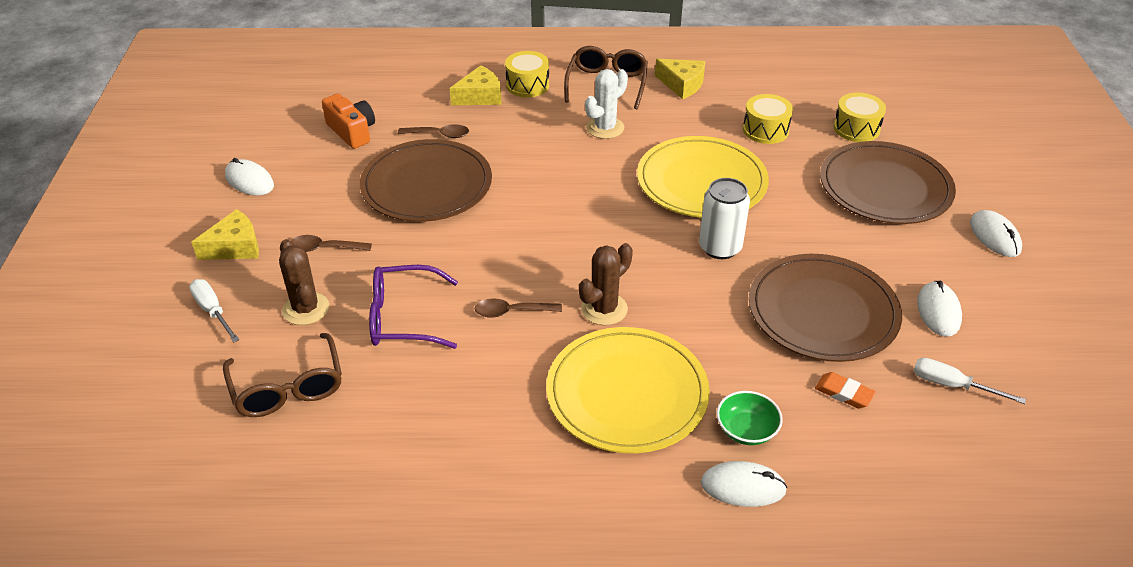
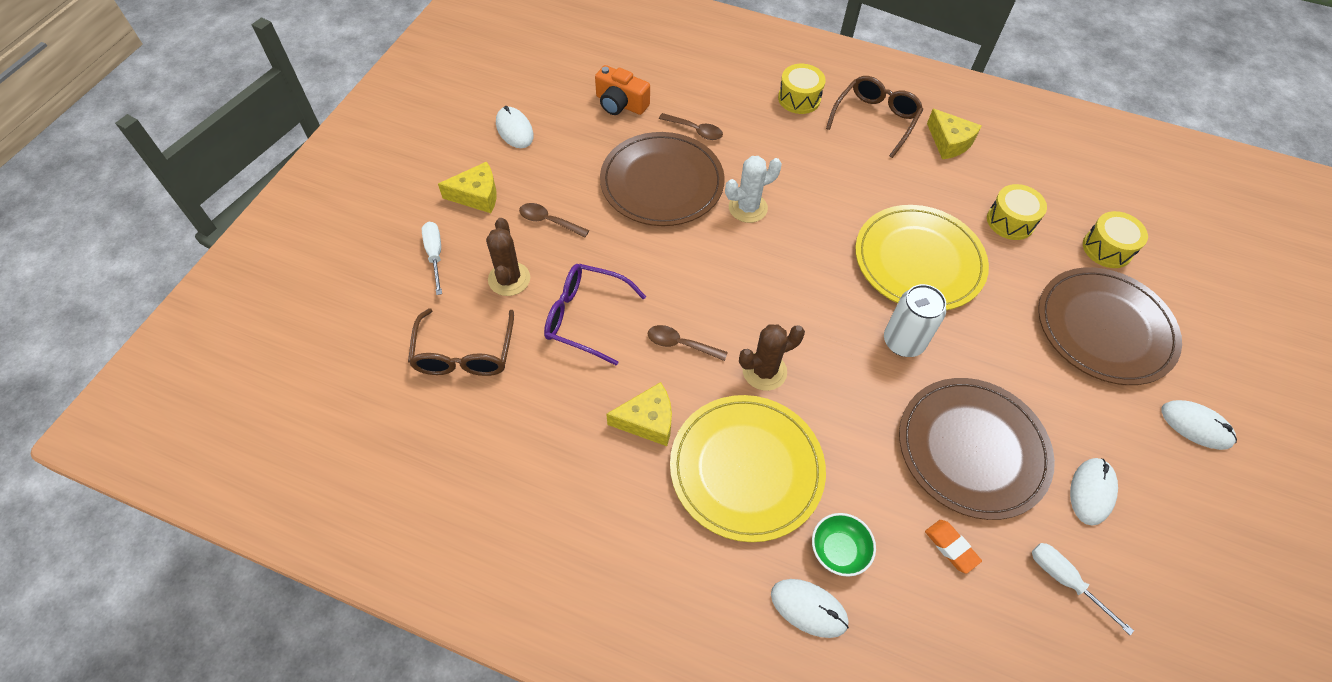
camera: 20 degrees right, 15 degrees up
(352, 132) = (620, 104): orange camera -> orange camera turned 135 degrees clockwise
(480, 96) = (749, 98): yellow cheese -> yellow cheese (648, 421)
(605, 128) = (852, 170): white cactus -> white cactus (748, 208)
(994, 236) = (1196, 426): white mouse -> white mouse turned 60 degrees counterclockwise

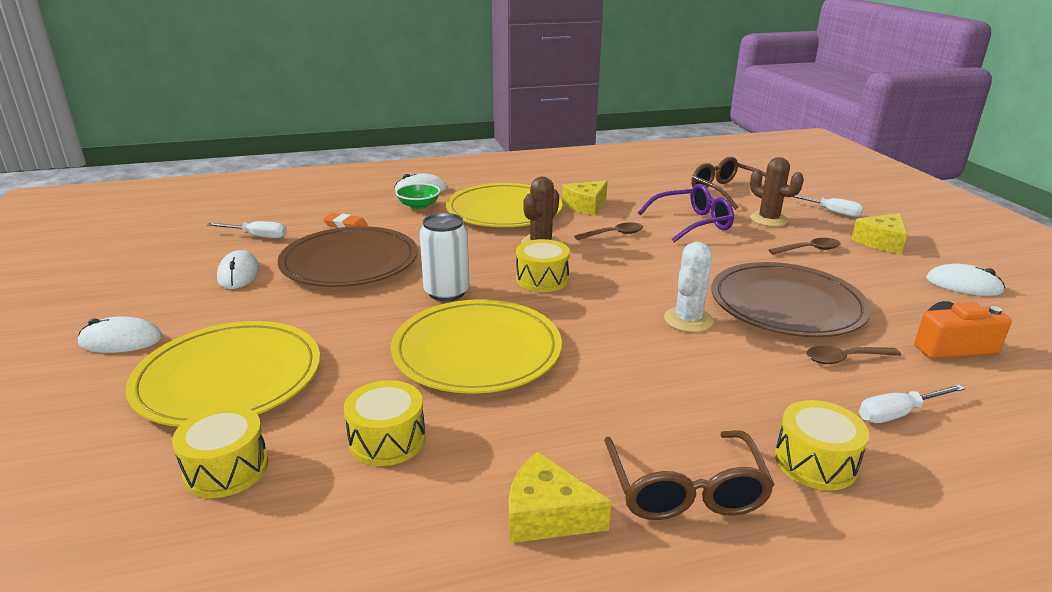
camera: 145 degrees right, 30 degrees down
(722, 94) = (898, 413): none -> white screwdriver
(810, 313) = (542, 279): none -> yellow drum
(1104, 328) = (229, 378): brown plate -> yellow plate

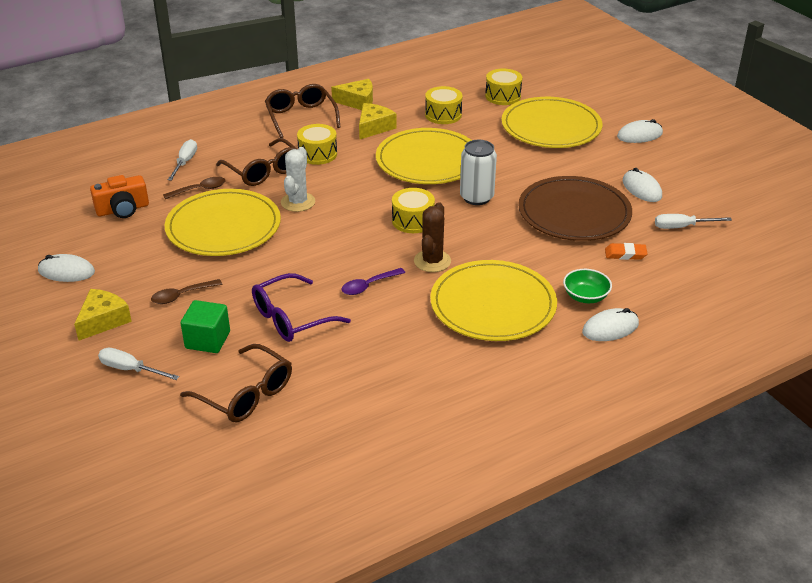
camera: 165 degrees right, 10 degrees up
(586, 206) = (410, 330): yellow cheese -> yellow cheese (374, 127)
(614, 234) = (368, 286): brown spoon -> purple spoon
(746, 374) = (264, 171): none -> brown glasses
(768, 219) = (207, 340): brown cactus -> green cube
(787, 304) = (223, 227): brown plate -> yellow plate
(815, 462) = (239, 135): yellow drum -> yellow drum (317, 154)
(898, 413) = (185, 162): white screwdriver -> white screwdriver turned 45 degrees counterclockwise

